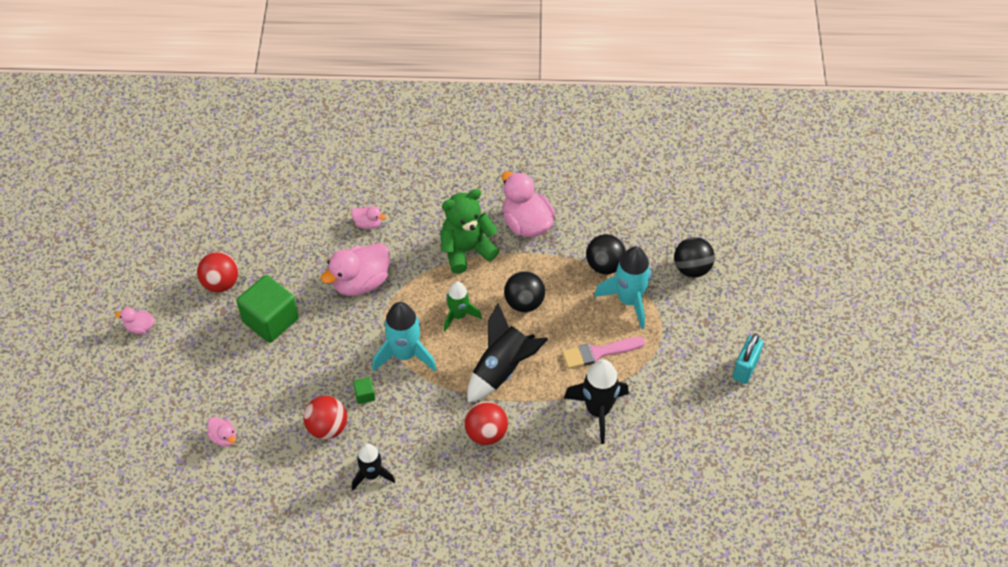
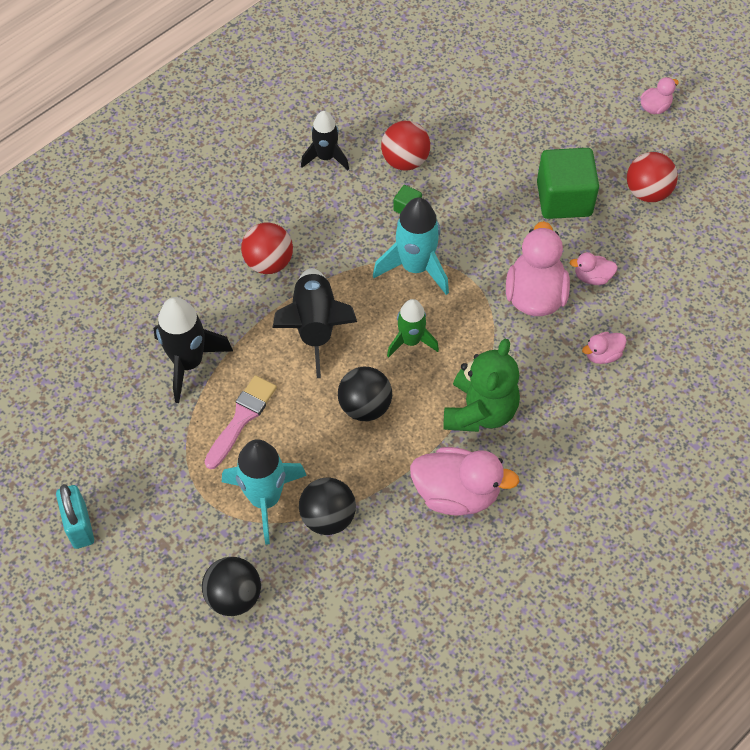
camera: 135 degrees right, 5 degrees up
(224, 437) = (474, 90): pink duck -> pink duck (592, 277)

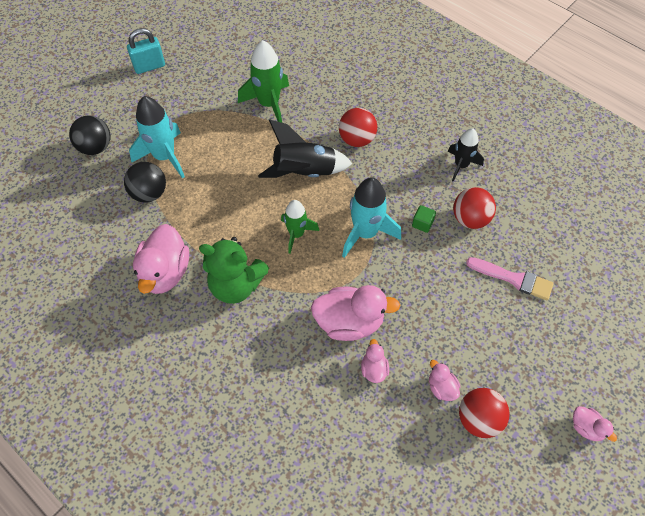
camera: 85 degrees right, 0 degrees up
(188, 362) = (269, 104): black rocket -> green rocket
(241, 418) = (226, 137): pink brush -> pink brush (513, 279)
(365, 406) = (238, 208): black ball -> none
(564, 199) = (455, 344): green cube -> none
(602, 355) = (294, 378): pink duck -> pink duck (441, 387)

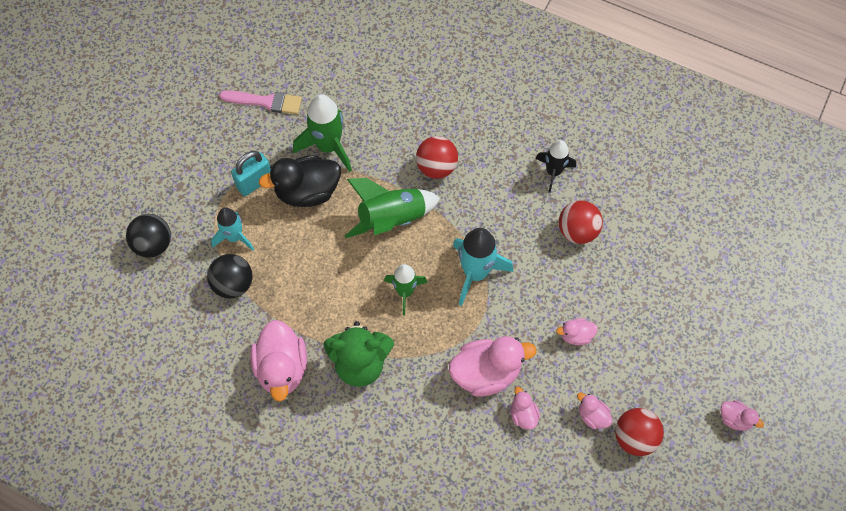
camera: 15 degrees left, 5 degrees up
(149, 66) = (177, 130): turquoise padlock -> turquoise padlock (254, 182)
(164, 157) = (234, 237): turquoise rocket -> turquoise rocket, size x0.65
(239, 135) = (307, 192): none -> black duck
(304, 172) = (392, 219): black rocket -> green rocket
(422, 223) = (530, 248): green cube -> none
(444, 309) = (576, 335): none -> pink duck
(513, 279) = (635, 286): pink brush -> pink brush (265, 102)

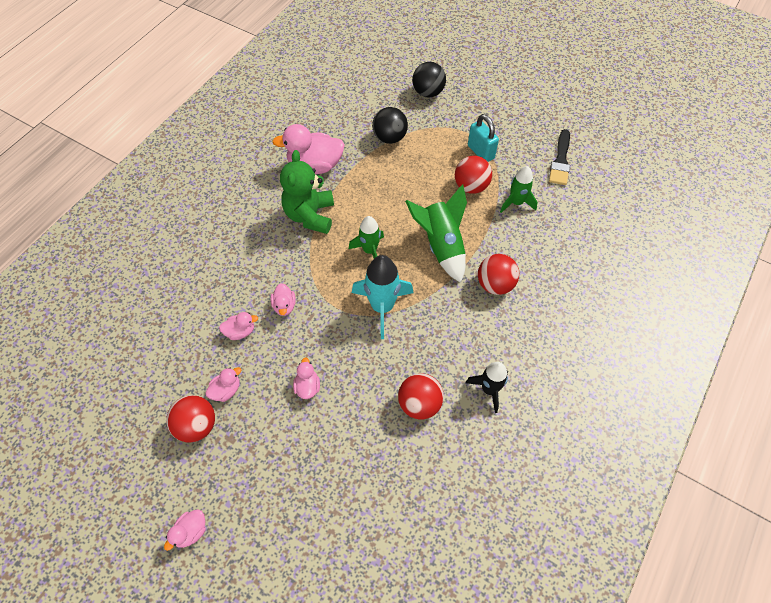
camera: 95 degrees right, 5 degrees down
(234, 237) = (431, 139): turquoise rocket -> none
(265, 102) = (560, 160): pink brush -> black brush
(307, 192) = (471, 186): black duck -> red ball
(328, 146) = (516, 203): green rocket -> green rocket, size x0.65
(486, 373) = (284, 306): pink duck -> pink duck, size x0.49

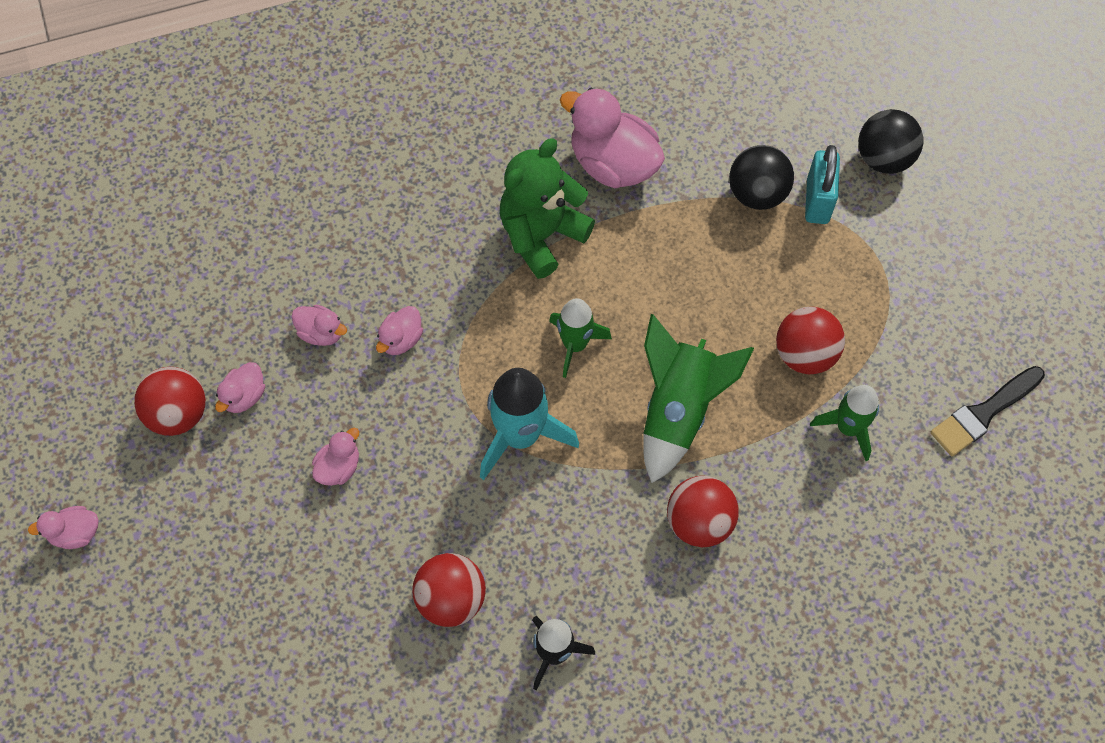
camera: 40 degrees right, 5 degrees up
(226, 390) = (244, 396): pink duck -> pink duck turned 120 degrees clockwise
(480, 152) = (871, 311): turquoise padlock -> turquoise padlock (817, 201)

